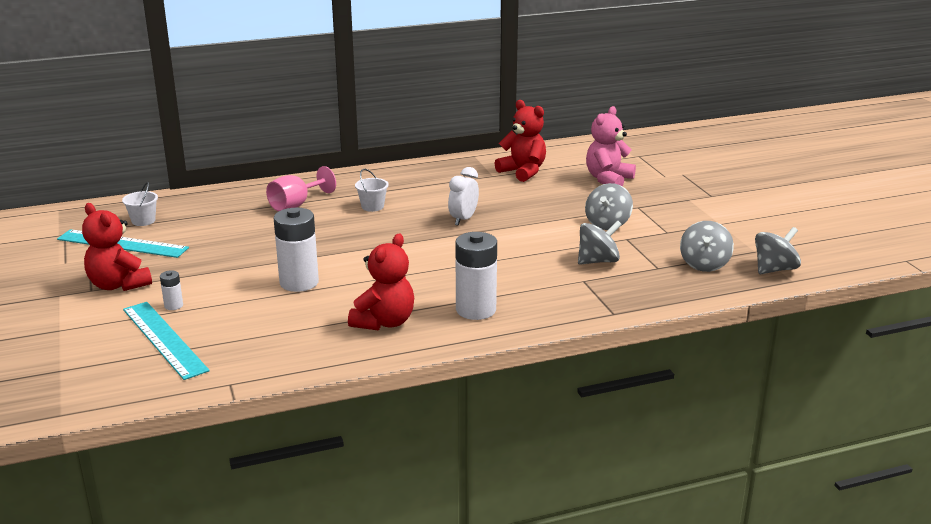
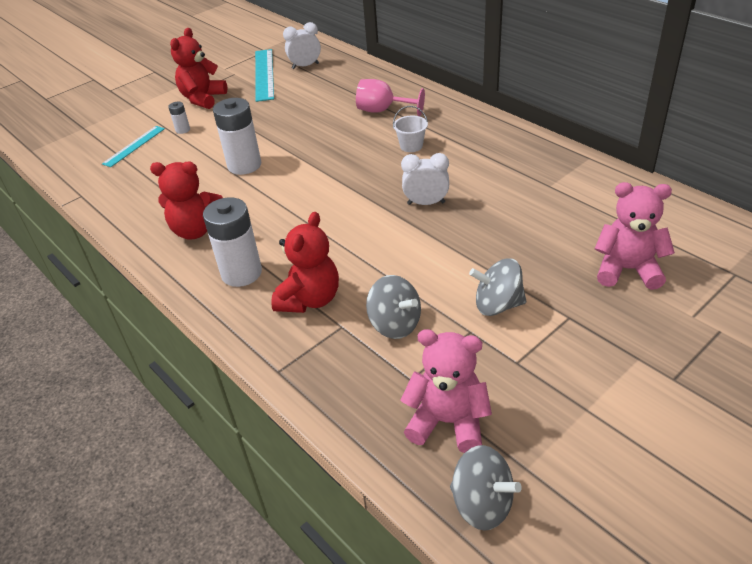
camera: 70 degrees right, 15 degrees up
(143, 221) = (305, 66): white bucket -> white clock
(164, 339) = (134, 146): turquoise ruler -> turquoise ruler, size x0.63
(523, 172) = (581, 201): red teddy bear -> red teddy bear (310, 299)
(704, 264) = (447, 422): grey spinning top -> pink teddy bear

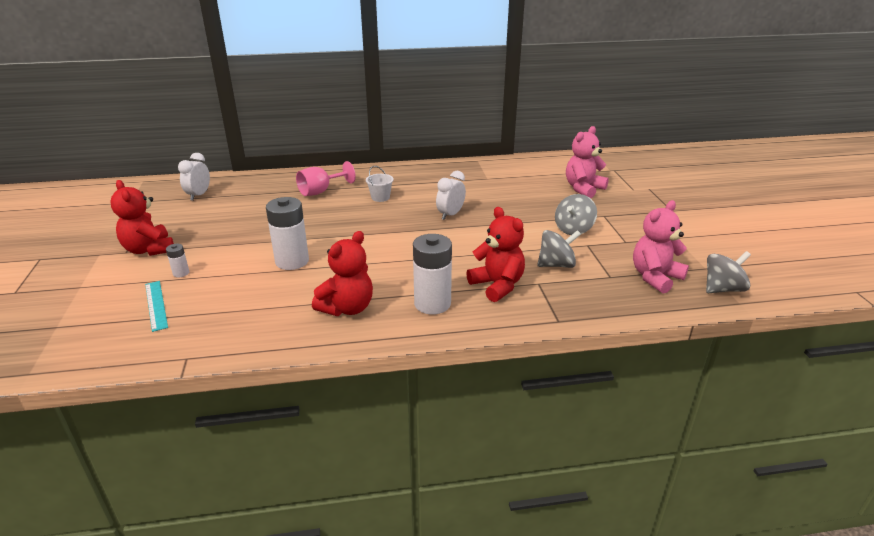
camera: 60 degrees left, 10 degrees down
(264, 74) = (173, 213): turquoise ruler -> none

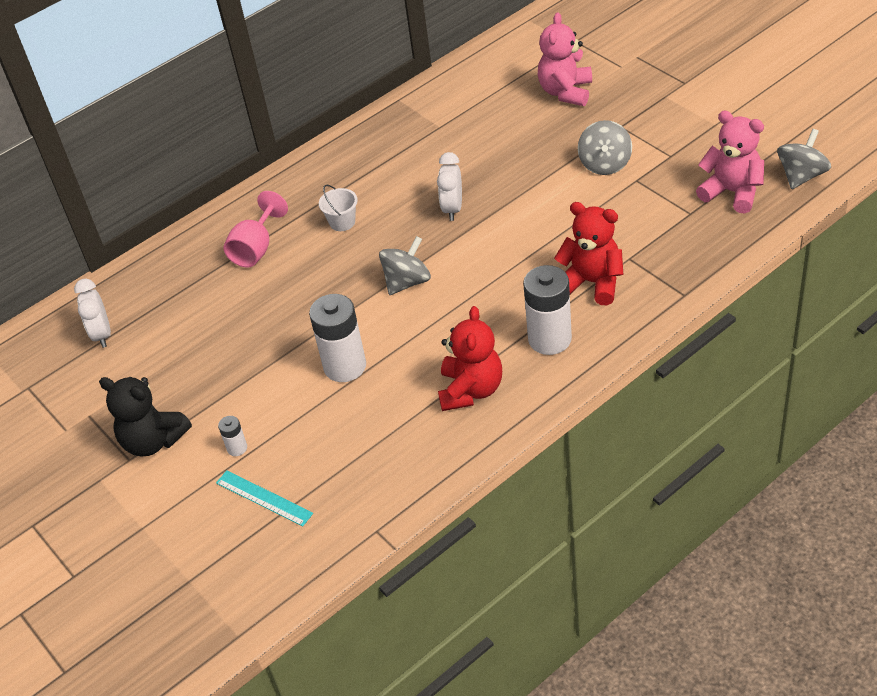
camera: 25 degrees left, 15 degrees up
(149, 249) = (153, 441): red teddy bear -> black teddy bear
(556, 265) = (627, 224): grey spinning top -> grey spinning top (407, 282)
(655, 277) = (732, 192): pink teddy bear -> pink teddy bear turned 105 degrees clockwise

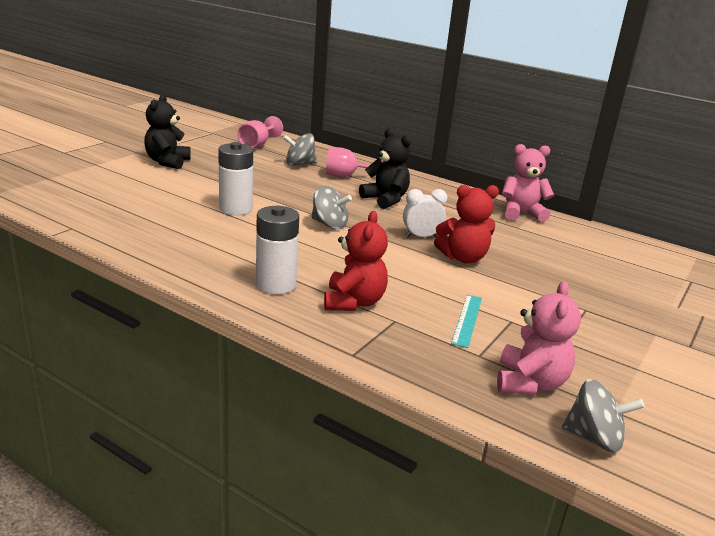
camera: 65 degrees right, 20 degrees down
(102, 334) = (257, 145): white clock -> pink goblet
(237, 448) = (158, 183): white battery -> none
(263, 498) = (112, 193): turquoise ruler -> turquoise ruler (467, 320)
(342, 222) = (385, 200): white bucket -> black teddy bear
(471, 390) = (212, 254): red teddy bear -> red teddy bear (463, 258)
(566, 92) = (611, 279): pink teddy bear -> pink teddy bear (521, 214)
(605, 164) = (523, 303): grey spinning top -> grey spinning top (300, 164)

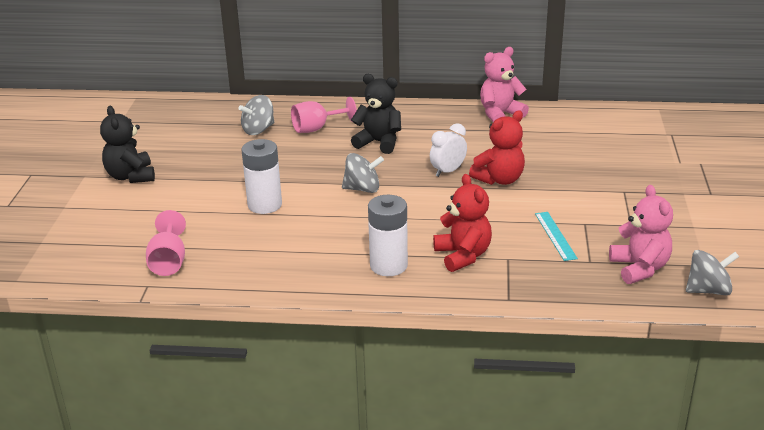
camera: 25 degrees left, 5 degrees up
(257, 145) = (189, 120): pink goblet -> pink goblet (168, 261)

